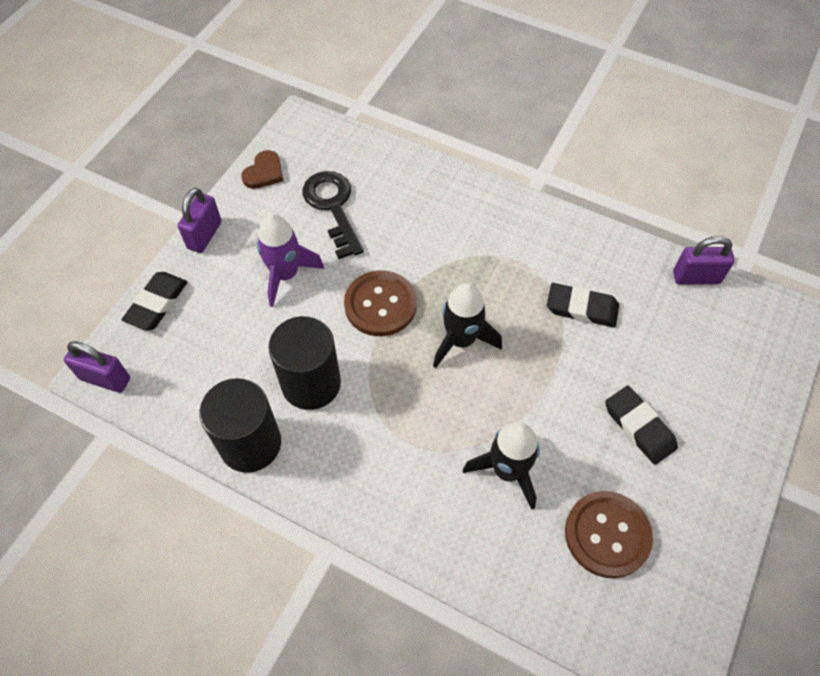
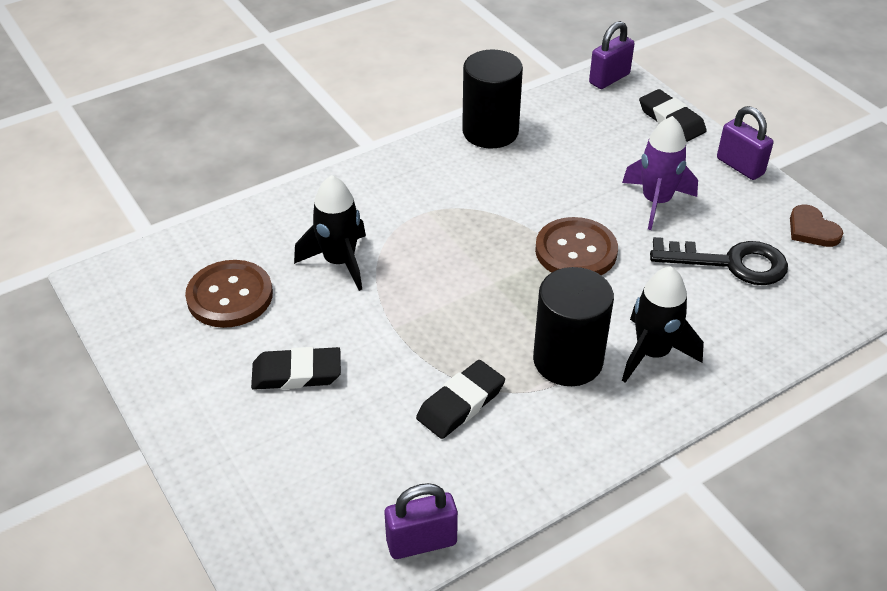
camera: 120 degrees right, 15 degrees down
(311, 383) = (521, 179): black cylinder -> black cylinder (568, 360)
(461, 340) = (493, 290): black rocket -> black rocket (652, 353)
(696, 277) = (421, 542): purple padlock -> purple padlock turned 45 degrees clockwise

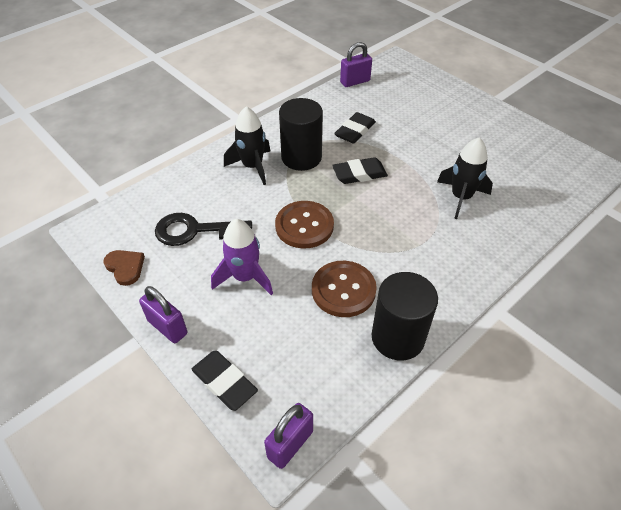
camera: 170 degrees right, 5 degrees up
(230, 296) = (513, 168): brown button -> brown button (343, 290)
(296, 373) = (447, 134): black eraser -> black eraser (359, 174)

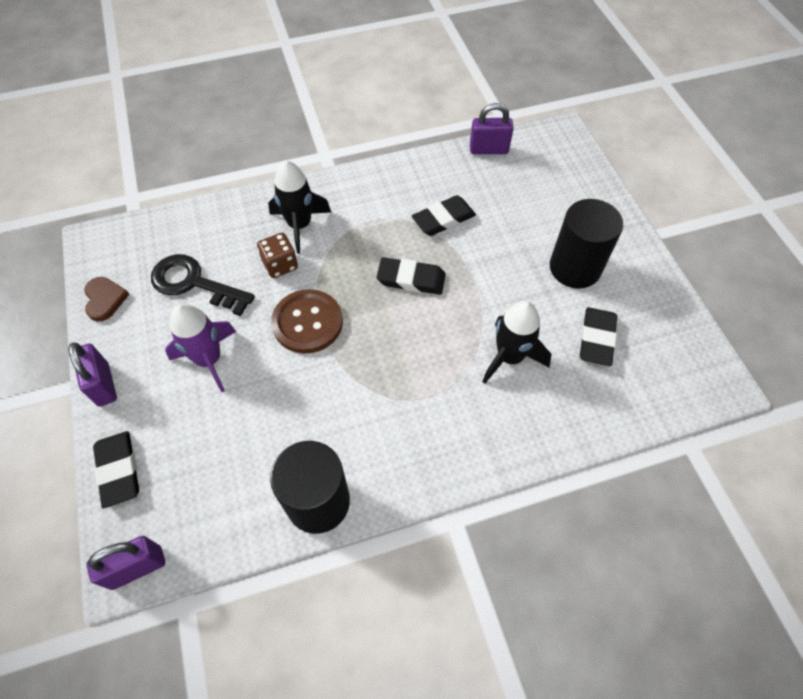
camera: 25 degrees right, 10 degrees up
(256, 196) = (280, 265): none -> brown dice
(301, 157) = (360, 233): black cylinder -> black cylinder (575, 268)
(343, 290) = (298, 419): brown button -> none
(507, 168) = (596, 339): none -> black eraser

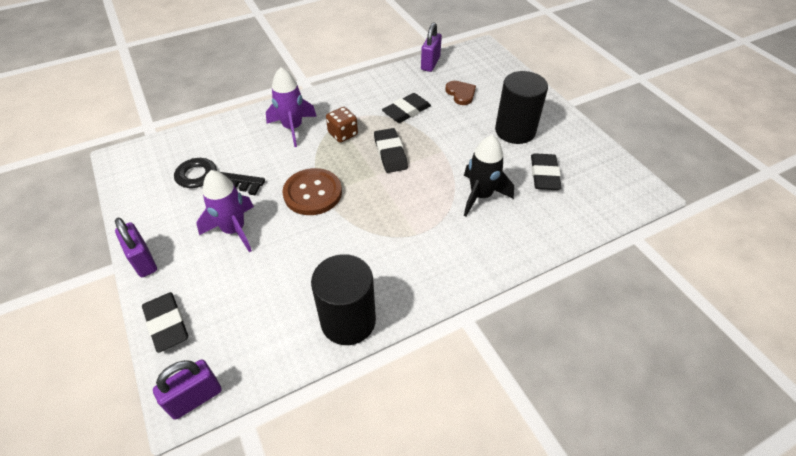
camera: 10 degrees left, 10 degrees down
(105, 299) = (135, 198): brown heart -> brown heart (461, 94)
(280, 265) = (282, 156): brown dice -> brown dice (343, 134)
(300, 225) = (293, 128): black rocket -> purple rocket
(411, 279) = (390, 153): black eraser -> black eraser turned 75 degrees clockwise
(488, 149) = (430, 63): purple padlock -> purple padlock turned 60 degrees counterclockwise

